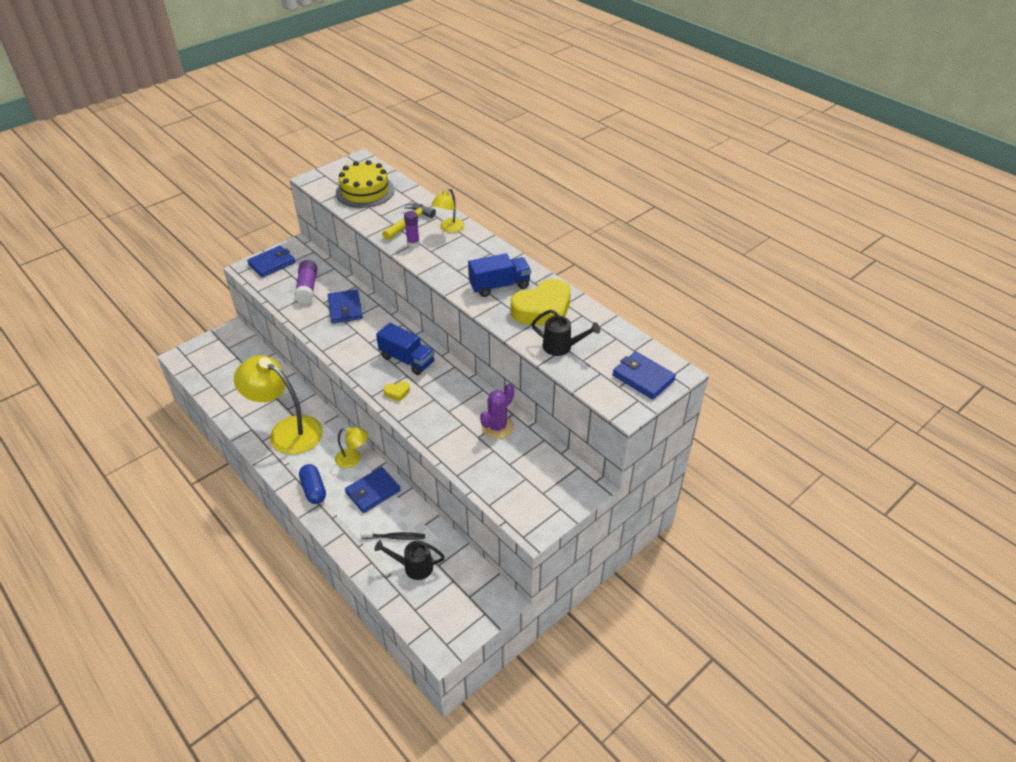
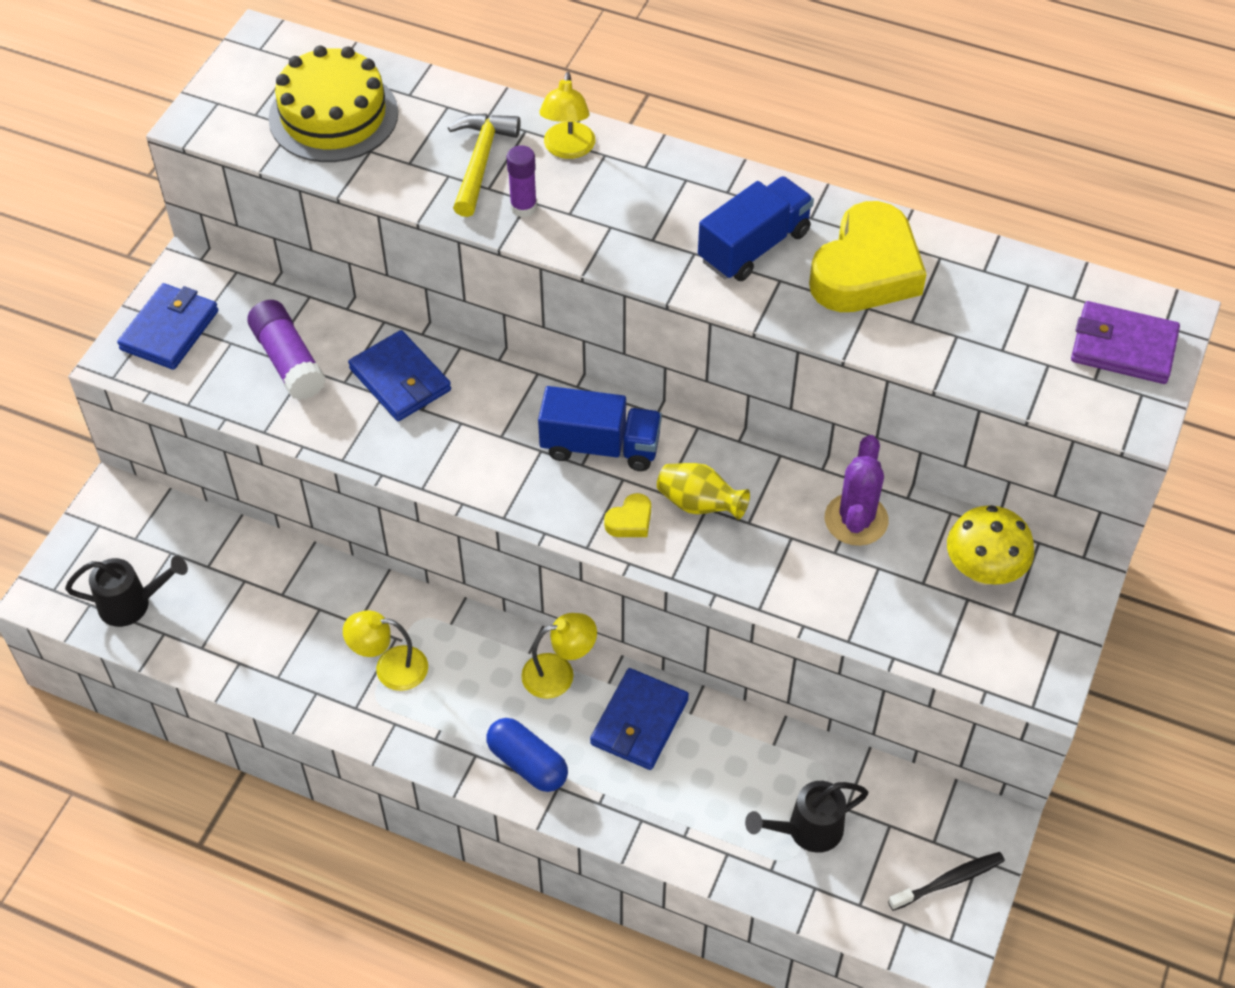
camera: 25 degrees left, 10 degrees up
(287, 431) = (390, 668): yellow lamp -> yellow lamp, size x0.48
(395, 537) = (738, 790): black toothbrush -> black toothbrush (948, 881)
(432, 396) = (699, 504): none -> yellow vase
(542, 469) = (983, 571): none -> yellow mushroom
(561, 347) = (950, 336): black watering can -> black watering can (132, 604)
(643, 378) = (1123, 347): blue wallet -> purple wallet

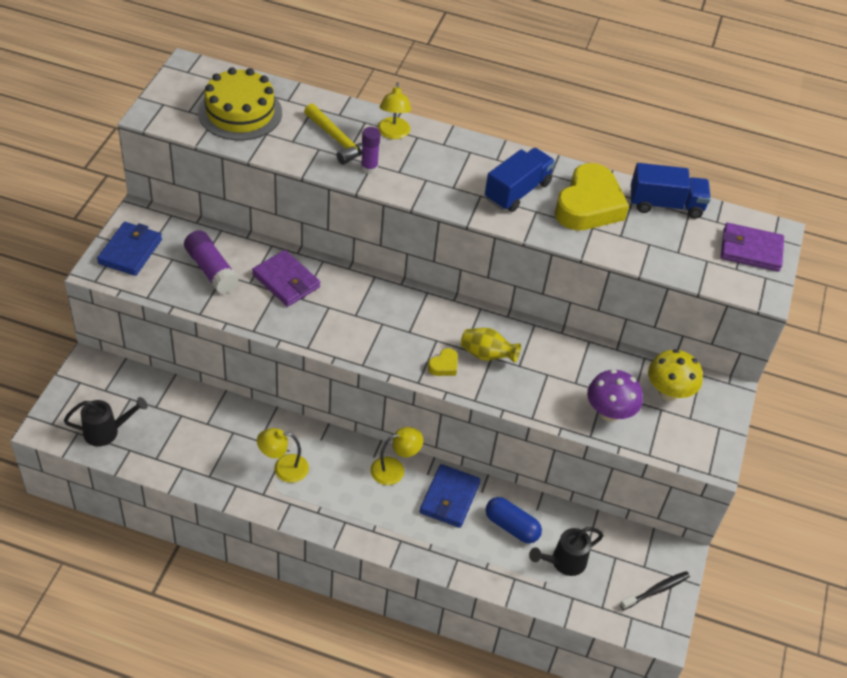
camera: 10 degrees left, 5 degrees down
(400, 380) = (286, 281): blue wallet -> purple wallet
(480, 161) = (338, 140): yellow hammer -> yellow hammer turned 135 degrees clockwise
(527, 763) = (379, 526): blue capsule -> blue capsule (511, 526)
(600, 446) = (420, 320): blue truck -> blue truck (665, 205)
(856, 520) = (586, 363): purple cactus -> none
(883, 603) = (609, 412): none -> purple mushroom

